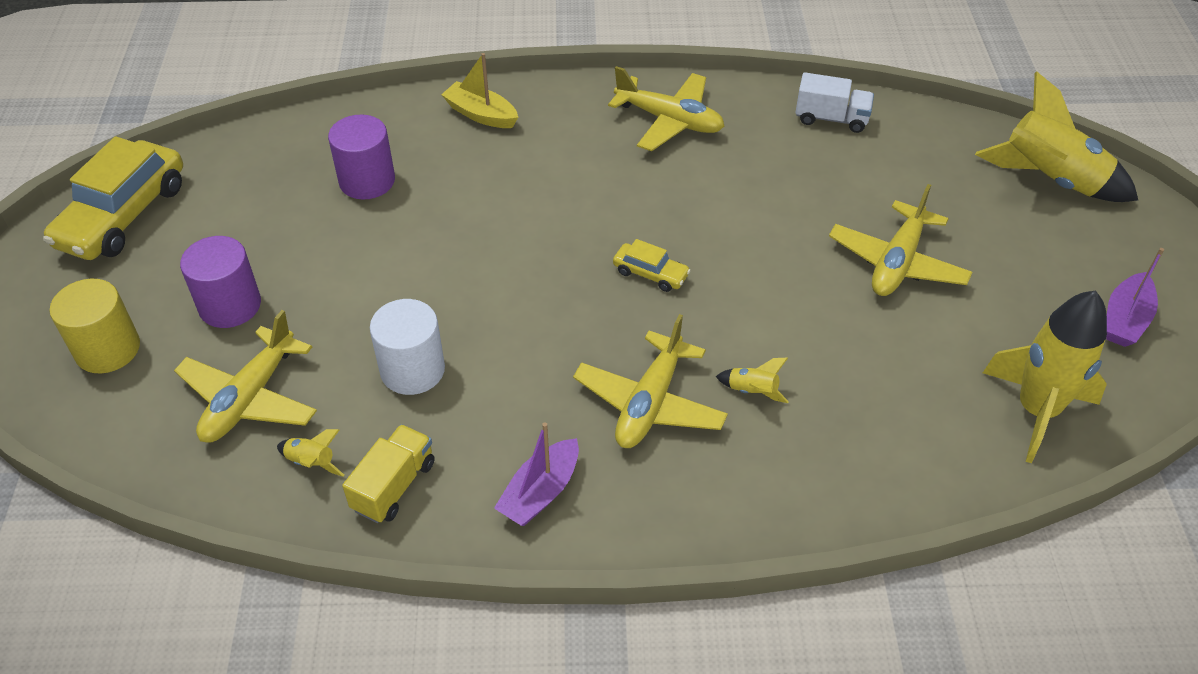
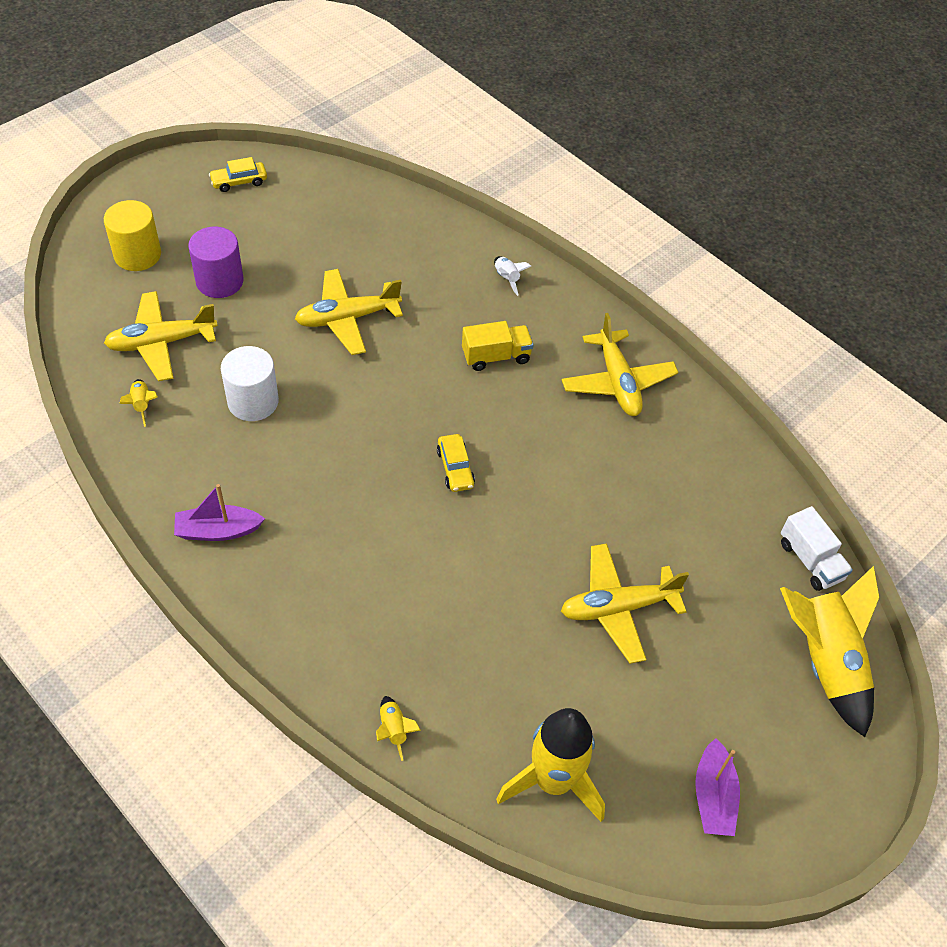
camera: 45 degrees right, 5 degrees up
(123, 215) = (239, 181): yellow car -> yellow car, size x0.47
(367, 181) = (384, 267): purple cylinder -> none
(394, 486) = (159, 455): yellow truck -> yellow truck (496, 356)
(481, 114) = (507, 278): yellow boat -> white rocket
(650, 403) = (341, 541): yellow plane -> yellow plane (347, 318)
(752, 391) = (405, 592): yellow rocket -> yellow rocket (393, 730)
(831, 118) = (731, 476): white truck -> white truck (810, 561)
(1125, 319) = (713, 796): purple boat -> purple boat turned 75 degrees counterclockwise

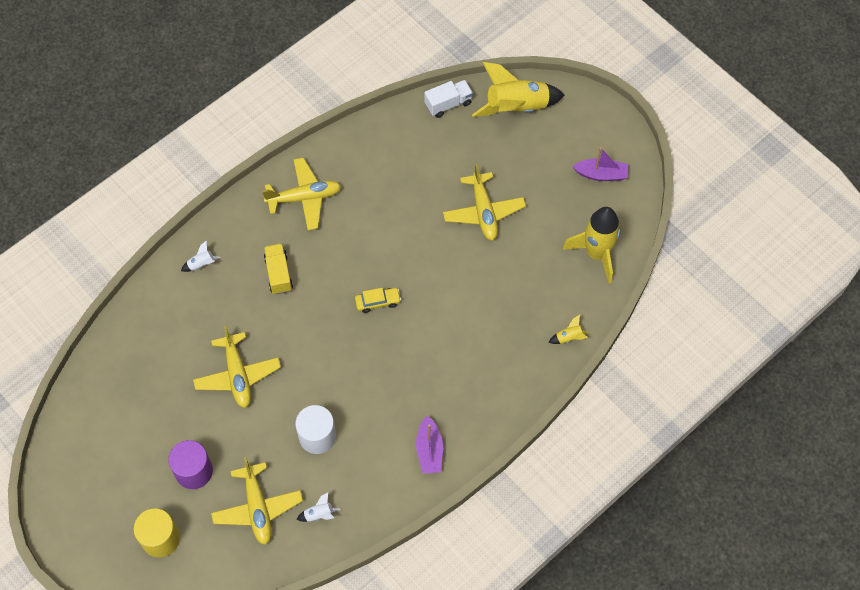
camera: 85 degrees left, 10 degrees up
(142, 405) = (319, 514): yellow rocket -> white rocket
(239, 181) = (77, 466): yellow car -> none

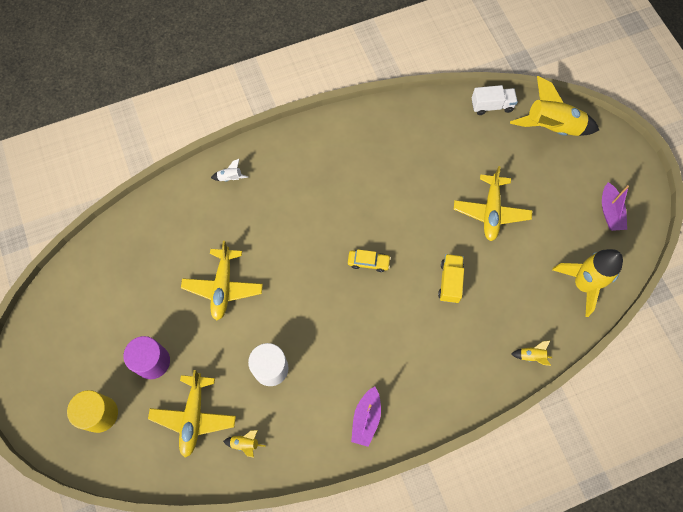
camera: 20 degrees right, 5 degrees up
(278, 274) = (292, 208): yellow truck -> yellow truck (450, 282)
(304, 198) = (338, 148): yellow plane -> none
(319, 514) = (245, 443): white rocket -> yellow rocket
(601, 174) = (610, 212): purple boat -> purple boat turned 60 degrees clockwise

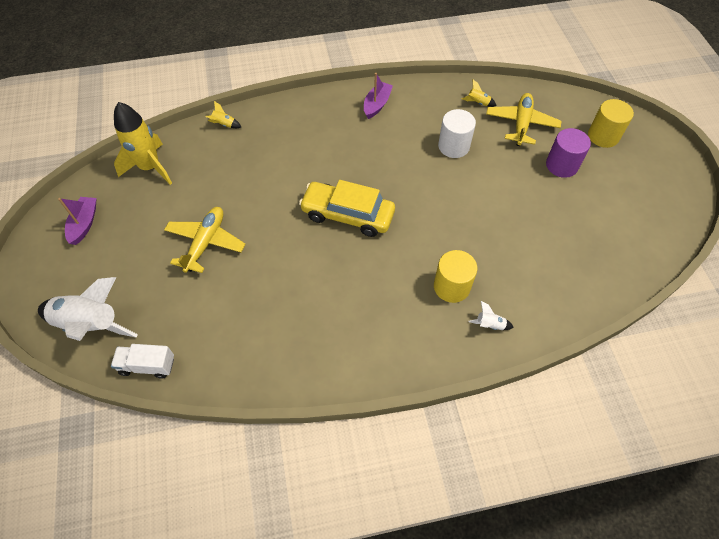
camera: 170 degrees left, 10 degrees down
(223, 287) = (497, 214): yellow plane -> none
(263, 206) = (451, 286): none -> yellow cylinder
(368, 262) = (347, 215): yellow car -> yellow car, size x2.13
(450, 282) = (273, 187): yellow truck -> none
(551, 128) = (90, 324): yellow rocket -> white rocket

